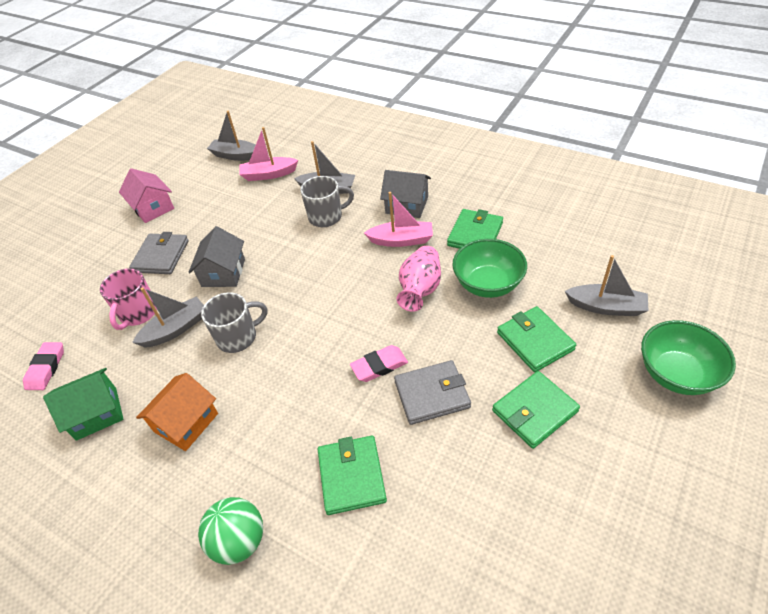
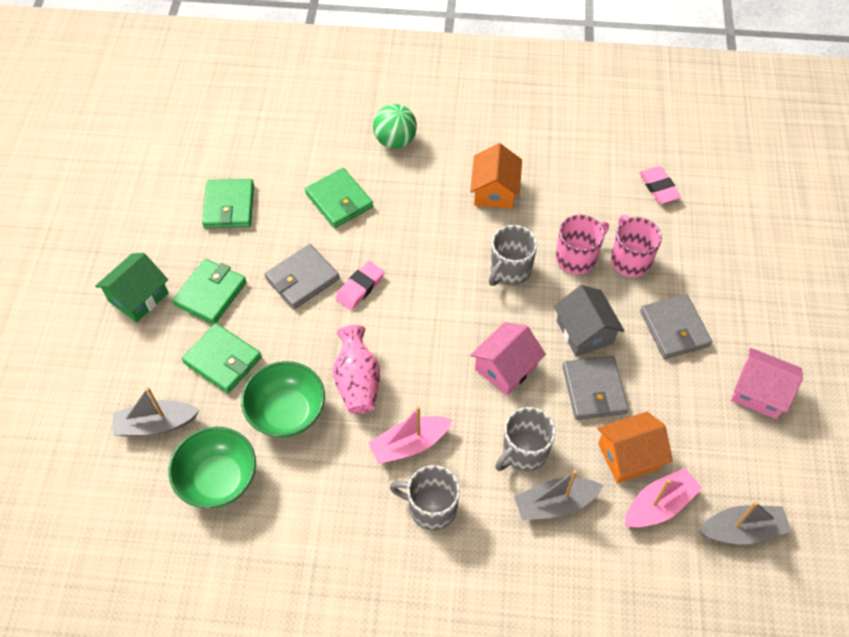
camera: 150 degrees right, 10 degrees up
(96, 413) = (574, 172): green house -> green house (138, 297)
(175, 329) = (577, 258): grey boat -> pink mug
(251, 236) = (594, 390): none -> grey wallet
(263, 199) = (629, 456): none -> orange house
(300, 266) = (505, 368): none -> pink house
(407, 205) = (431, 508): grey house -> grey mug
(475, 234) = (324, 484): green wallet -> green wallet (229, 206)
(676, 374) = (88, 368): green bowl -> green bowl (218, 479)

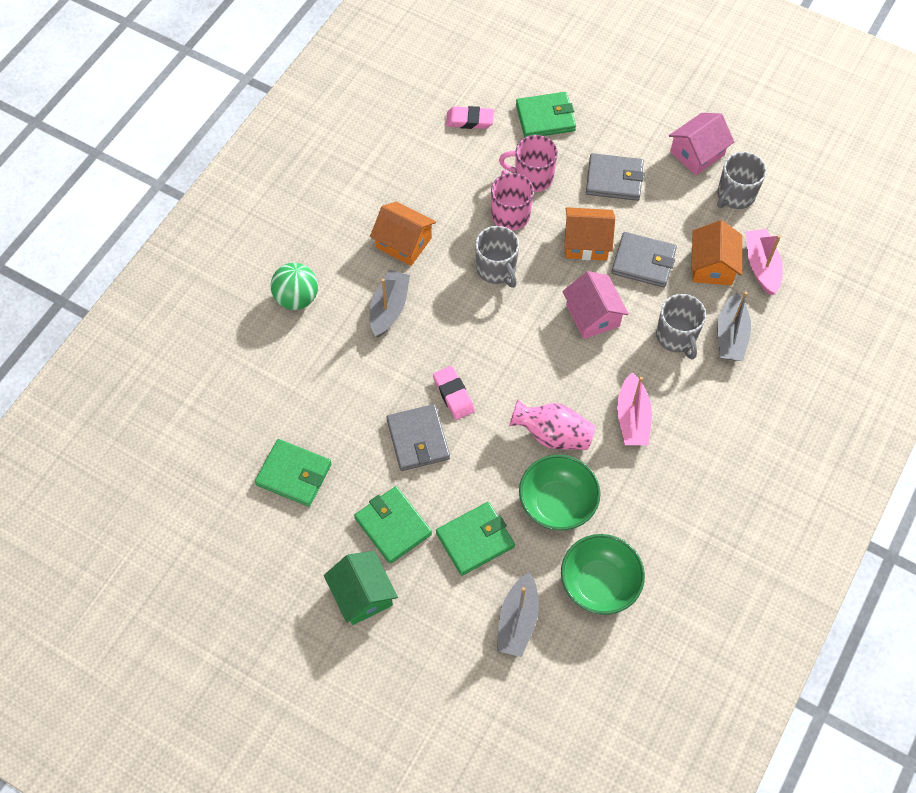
camera: 65 degrees left, 5 degrees up
(339, 200) = (342, 374): green wallet -> green wallet (545, 118)
(431, 508) = (697, 425): grey mug -> grey mug (735, 195)
(584, 332) = (586, 243): grey house -> orange house
(741, 530) = (802, 224): grey boat -> grey boat (389, 308)

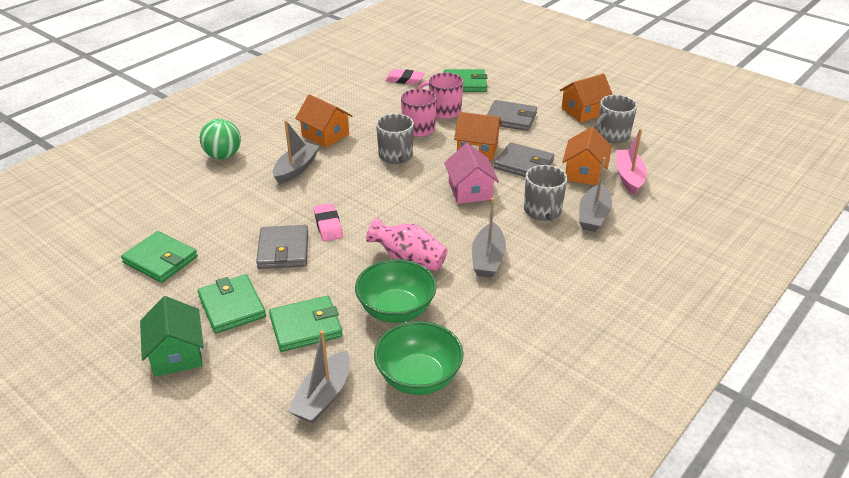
camera: 10 degrees right, 25 degrees down
(632, 418) = (488, 259): pink boat -> grey boat
(697, 153) = (584, 111): pink house -> orange house

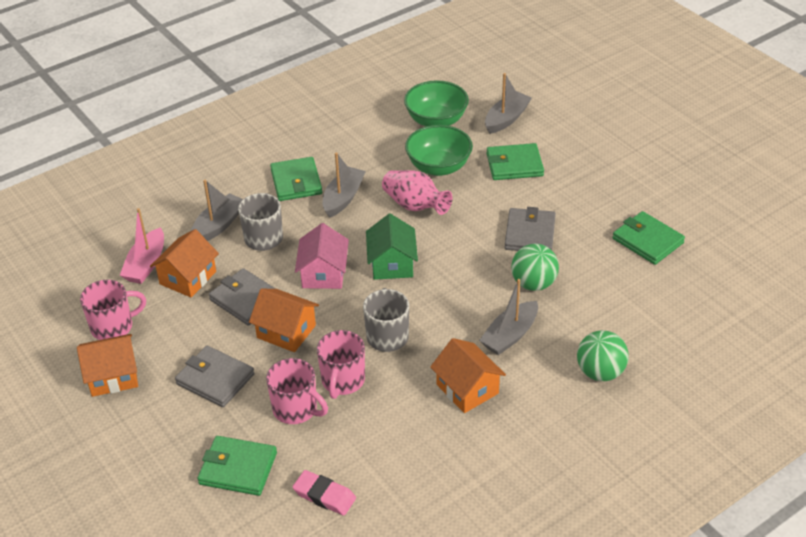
camera: 165 degrees left, 5 degrees up
(177, 354) = (616, 159): green house -> green house (392, 264)
(232, 306) = (576, 189): green wallet -> green wallet (296, 182)
(278, 207) = (533, 284): none -> green ball
(328, 225) = (483, 254): pink eraser -> none
(612, 136) = (113, 327): grey mug -> pink mug

